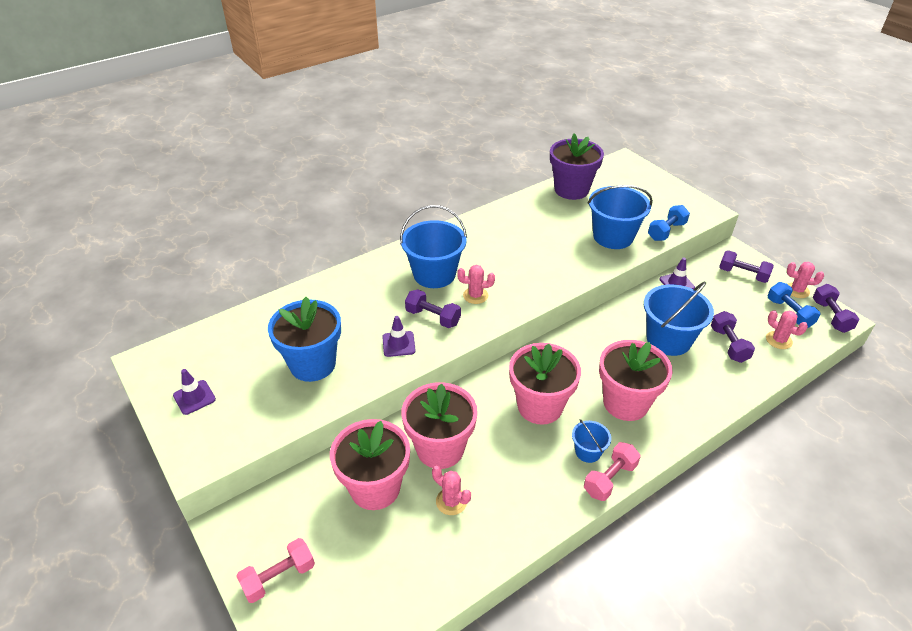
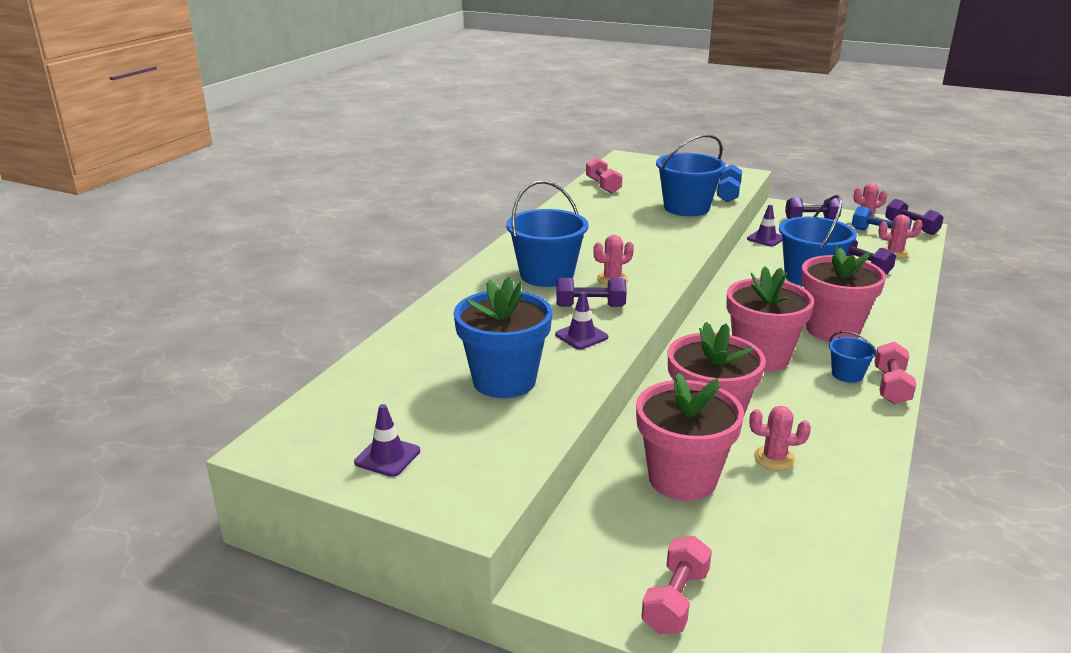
camera: 30 degrees left, 15 degrees down
(571, 190) = (603, 186): purple flower pot -> pink dumbbell

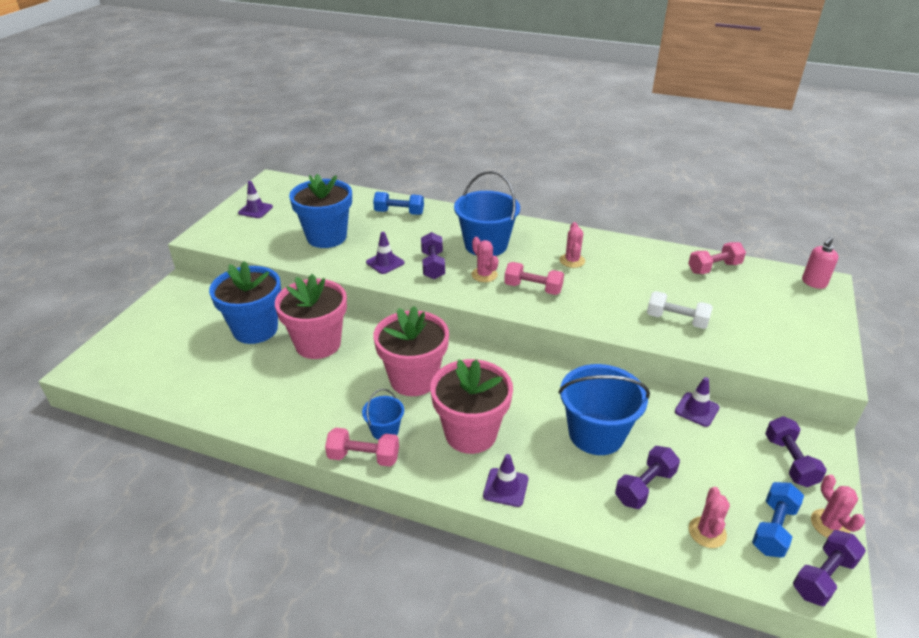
camera: 85 degrees right, 10 degrees up
(627, 160) = (813, 283): none -> pink soap dispenser
(675, 600) = (152, 323): pink dumbbell -> pink dumbbell (533, 288)
(682, 478) = (255, 329): pink flower pot -> blue flower pot
(686, 208) = (676, 320): blue bucket -> white dumbbell
(728, 194) = (741, 353): blue dumbbell -> blue dumbbell (399, 213)
(774, 458) = (269, 372): pink cactus -> pink cactus (572, 261)
(892, 318) = (505, 487): none -> purple traffic cone

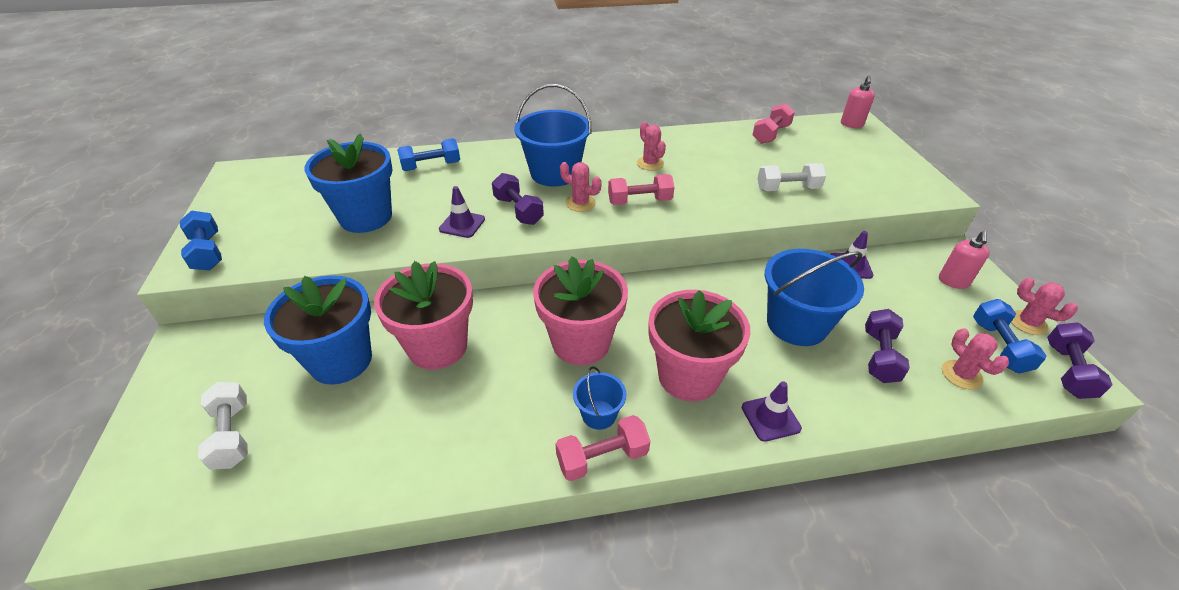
camera: 30 degrees left, 5 degrees up
(170, 349) = (232, 435): none -> white dumbbell
(219, 230) = (207, 252): none -> blue dumbbell
(255, 210) = (242, 213): purple traffic cone -> none
(789, 461) = (953, 281): purple dumbbell -> pink soap dispenser

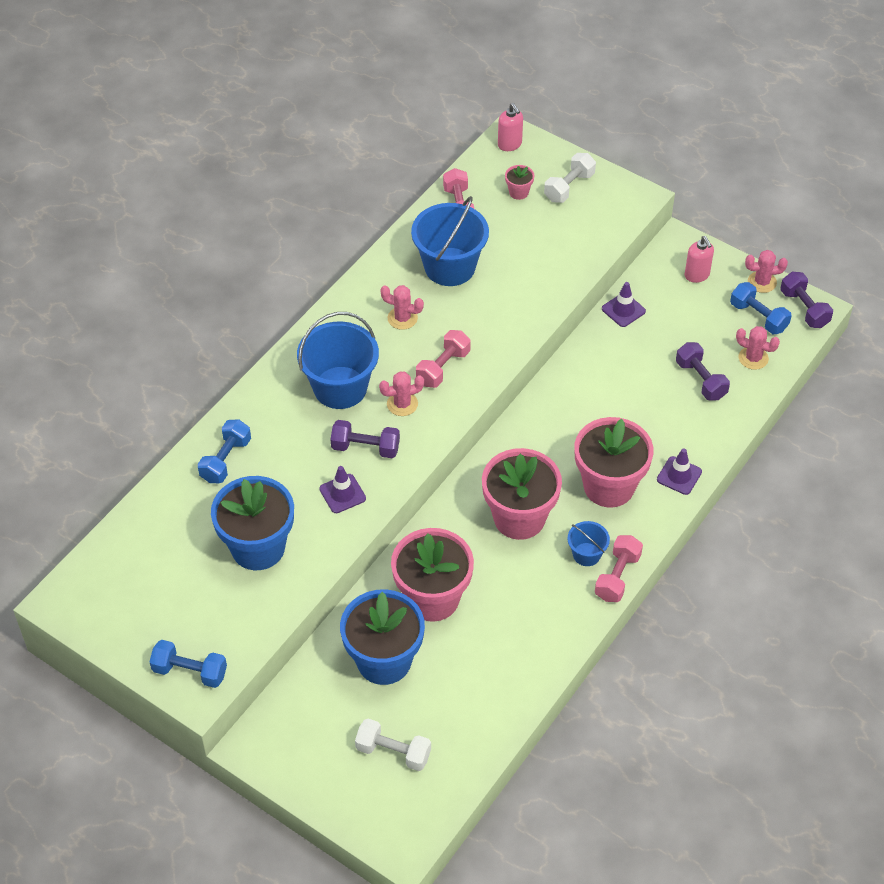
camera: 45 degrees left, 10 degrees up
(787, 189) = (534, 271): white dumbbell -> white dumbbell (569, 187)
(796, 324) = (633, 392): blue bucket -> blue bucket (449, 267)
(828, 147) = (518, 192): none -> pink flower pot

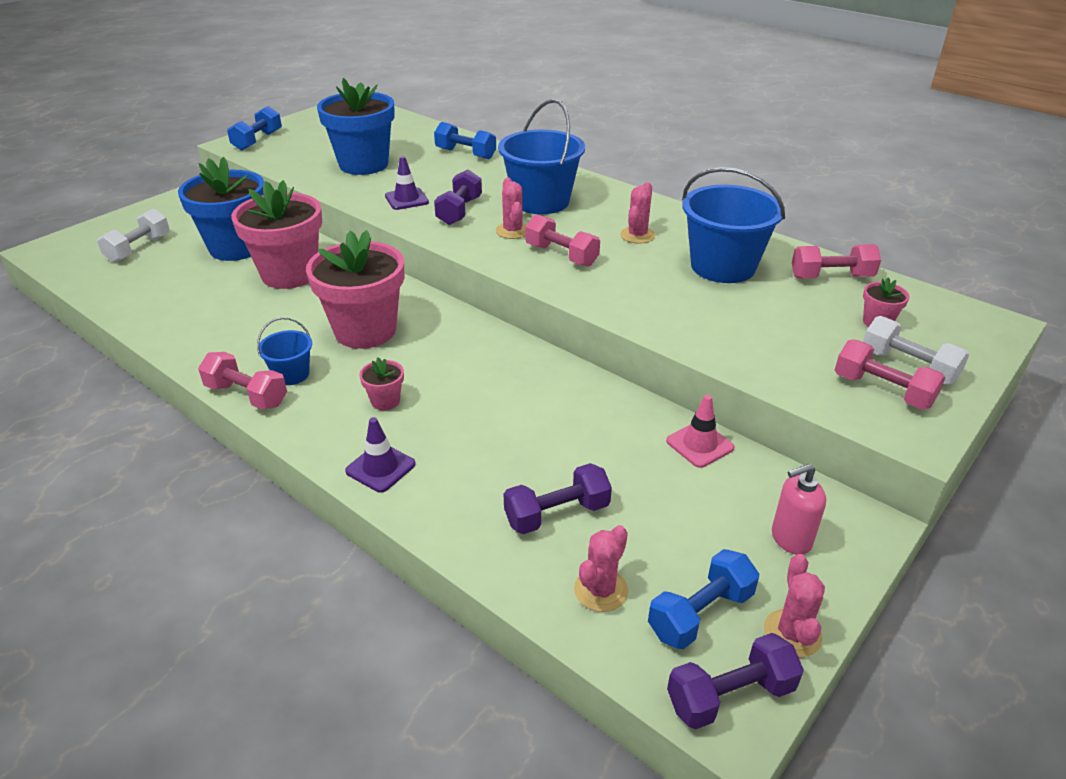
camera: 95 degrees right, 15 degrees down
(510, 144) = (974, 321): pink soap dispenser -> none
(597, 203) = (882, 391): none -> pink dumbbell
(609, 486) = (385, 401): pink flower pot -> pink flower pot, size x0.42
(623, 310) = (699, 444): purple traffic cone -> pink traffic cone

